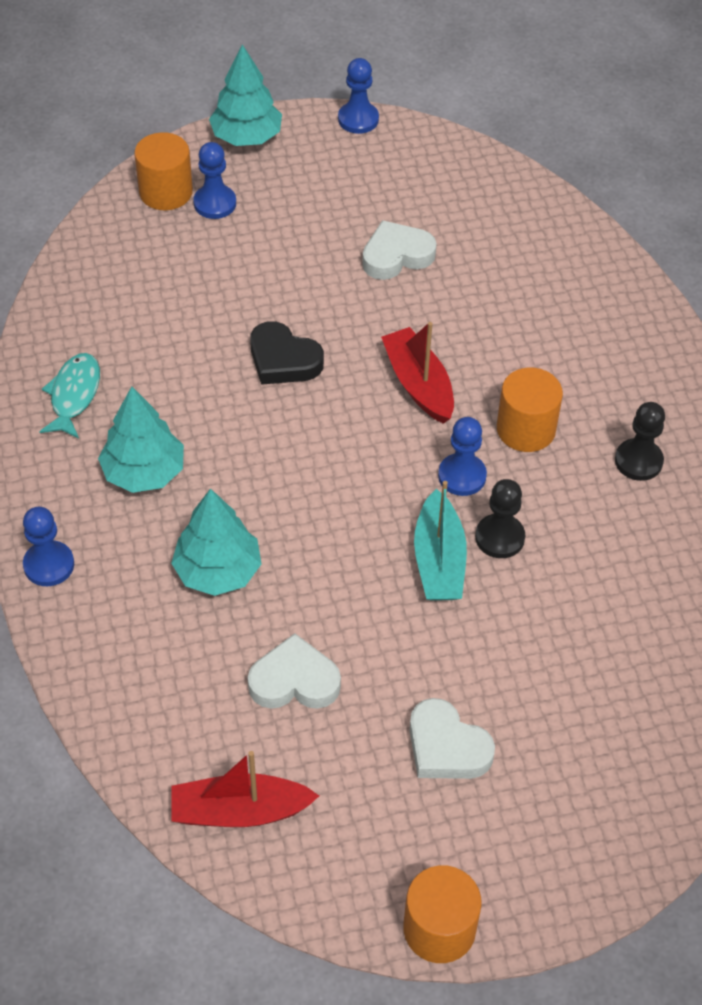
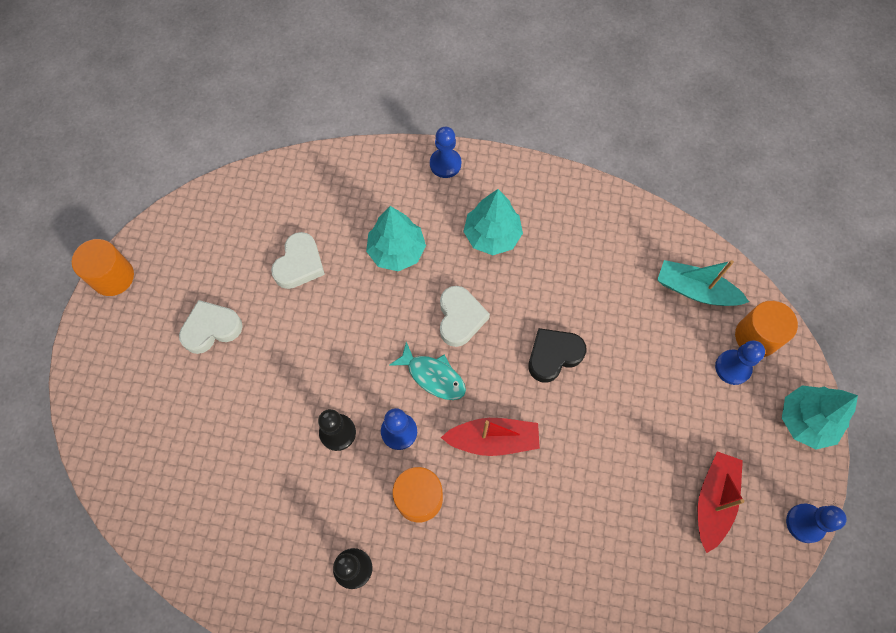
camera: 115 degrees right, 15 degrees up
(74, 395) = (574, 215): turquoise fish -> turquoise fish (433, 376)
(239, 811) = (236, 206): red boat -> red boat (713, 501)
(396, 255) = (629, 482): white heart -> white heart (460, 318)
(439, 560) = (339, 384): turquoise boat -> turquoise boat (695, 290)

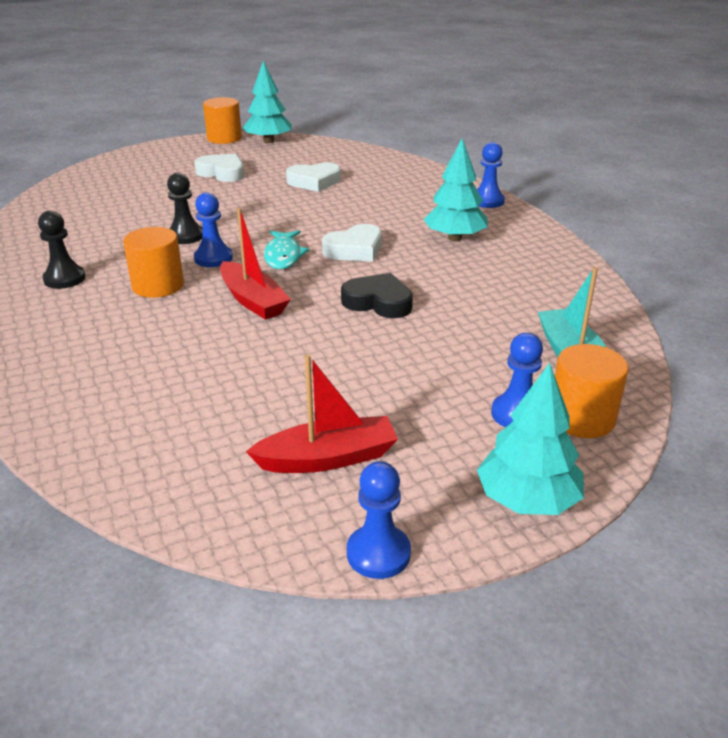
camera: 55 degrees right, 35 degrees down
(396, 251) = (378, 208): turquoise tree -> turquoise tree (268, 141)

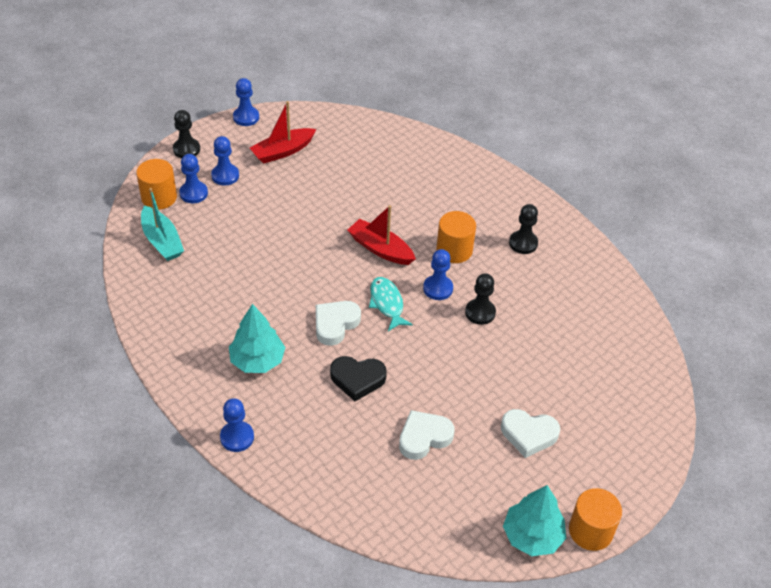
camera: 160 degrees right, 15 degrees up
(378, 302) = (295, 265): black heart -> black heart (357, 379)
(454, 433) = (225, 175): none -> blue pawn
(527, 500) = (186, 149): turquoise tree -> black pawn

